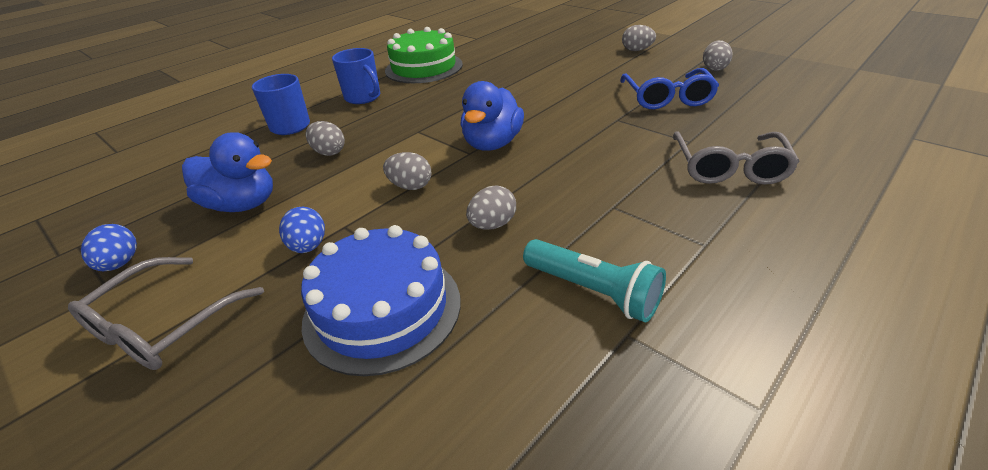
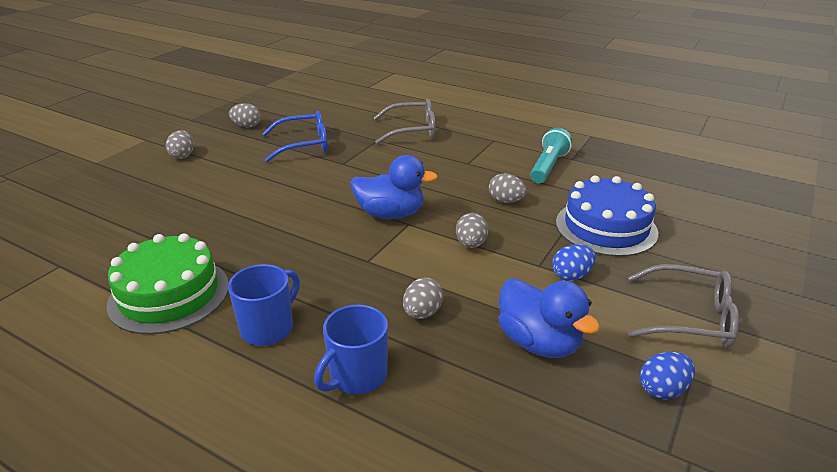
camera: 105 degrees left, 5 degrees down
(242, 204) = (538, 342): blue duck -> blue duck turned 135 degrees clockwise

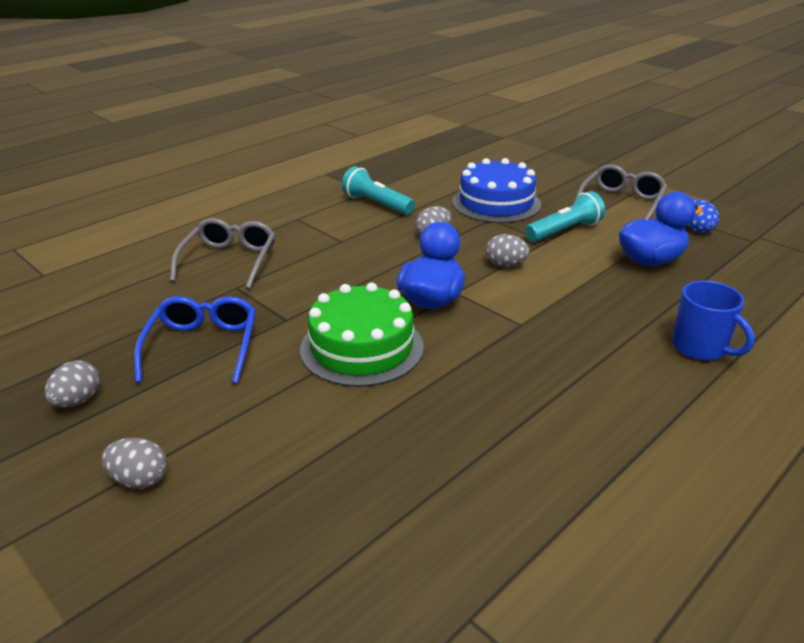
camera: 75 degrees left, 0 degrees up
(169, 294) = (566, 477): green cake -> green cake (362, 347)
(268, 328) = (634, 396): blue mug -> none
(422, 313) = (612, 304): grey egg -> none
(571, 276) = (564, 231): blue egg -> turquoise flashlight

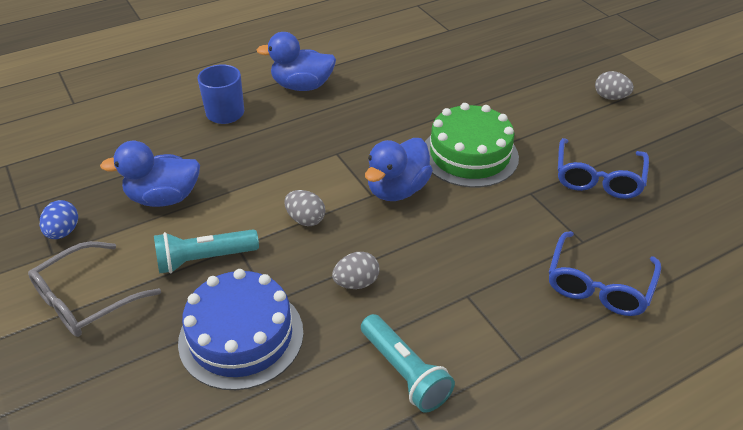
camera: 165 degrees left, 10 degrees up
(77, 401) = (676, 149): grey egg -> none
(229, 261) = (598, 284): grey glasses -> blue glasses
(644, 406) = (302, 86): none -> blue duck

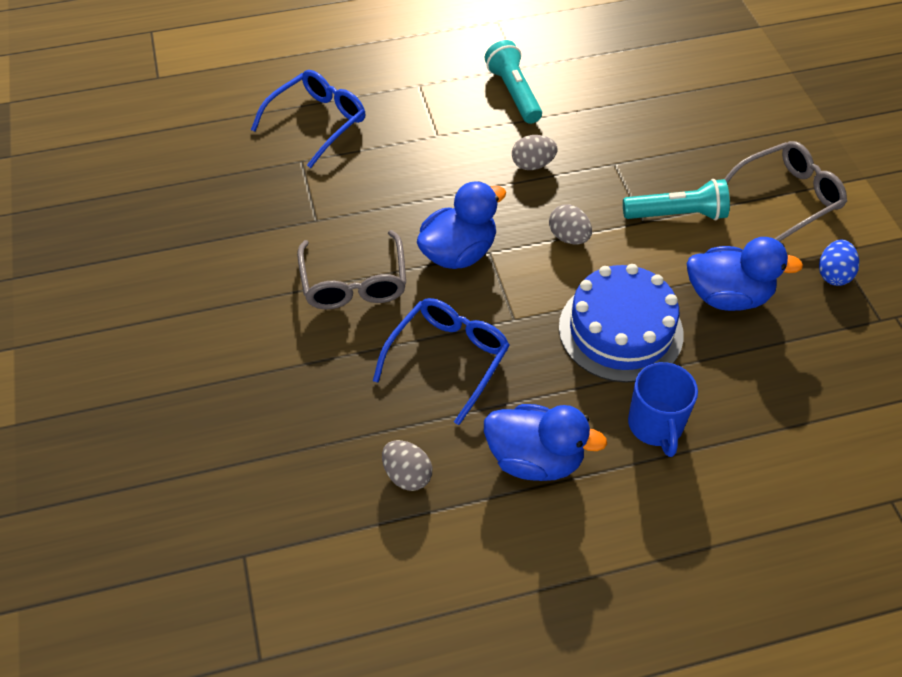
camera: 165 degrees left, 10 degrees up
(241, 336) = (642, 141): blue cake -> blue cake (620, 330)
(469, 155) = (354, 282): green cake -> grey glasses
(598, 177) = (230, 222): blue glasses -> blue glasses (447, 359)
(610, 97) = (113, 336): grey egg -> grey egg (407, 475)

